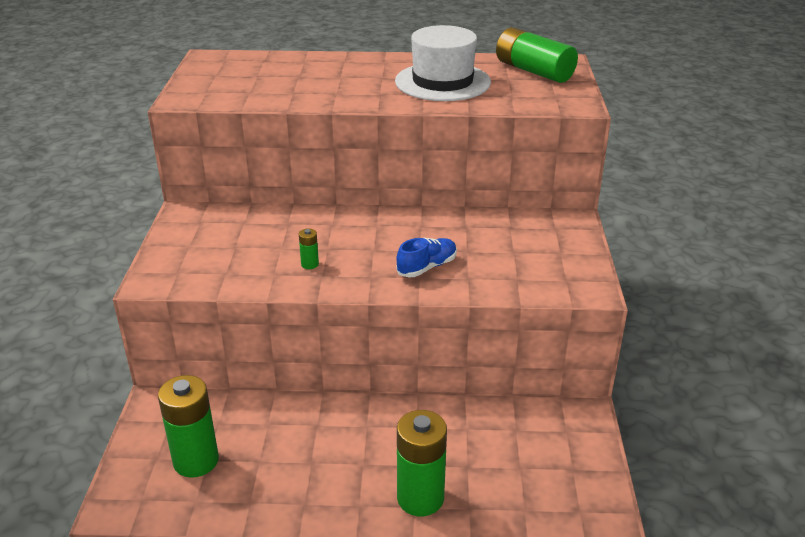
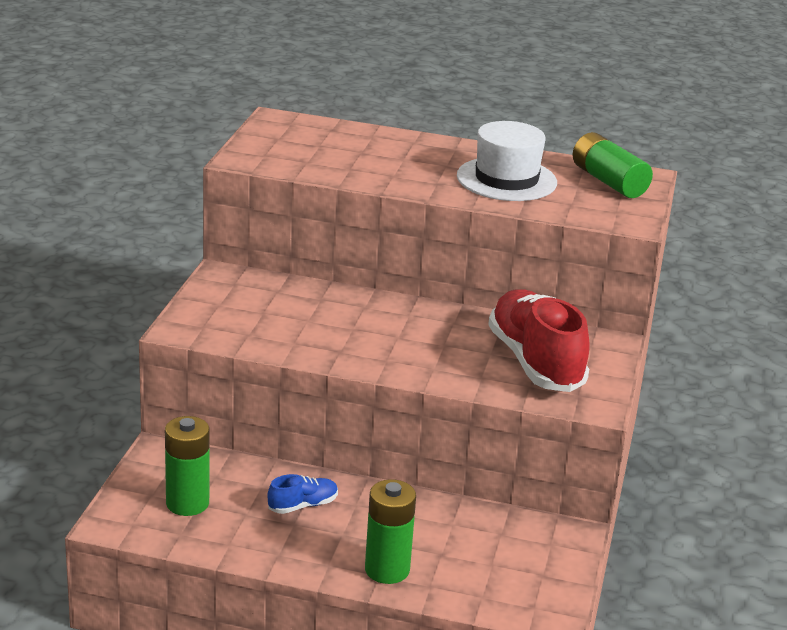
camera: 10 degrees right, 5 degrees down
(310, 264) = (331, 340): green battery -> none
(427, 267) = (444, 361): blue shoe -> blue shoe (303, 505)
(511, 252) = (535, 362): none -> red shoe

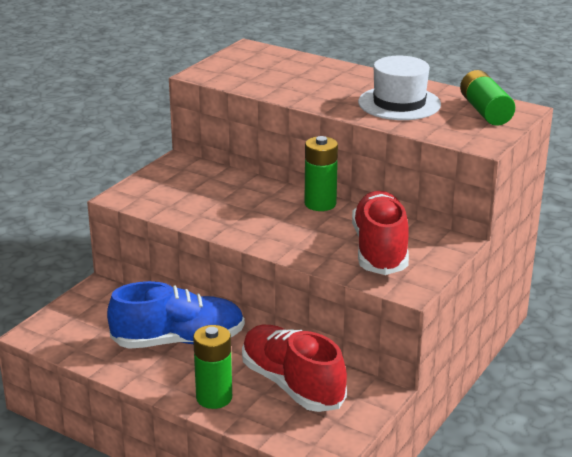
camera: 20 degrees right, 0 degrees up
(187, 503) = (95, 327): green battery -> green battery (320, 204)
(303, 505) = (179, 341): blue shoe -> blue shoe, size x2.24
(468, 539) = (292, 384): none -> red shoe

